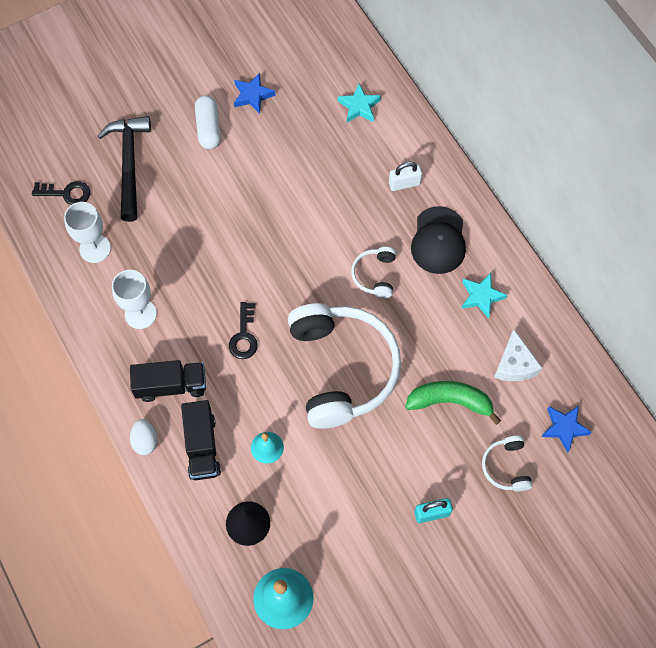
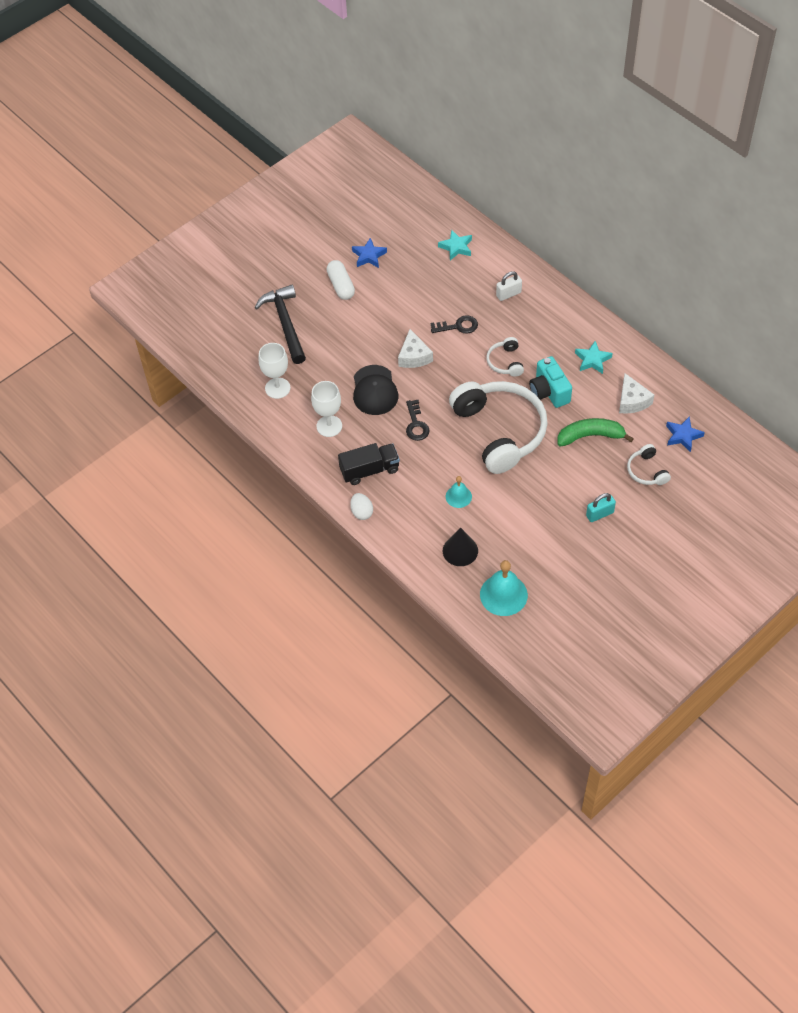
camera: 10 degrees left, 10 degrees down
(66, 193) = (241, 354): black key -> black key (458, 326)
(202, 446) = (407, 506): black truck -> none
(268, 242) = (414, 356): none -> white cheese
(416, 328) = (549, 391): none -> turquoise camera
(438, 240) = (547, 328): black cap -> black cap (374, 390)

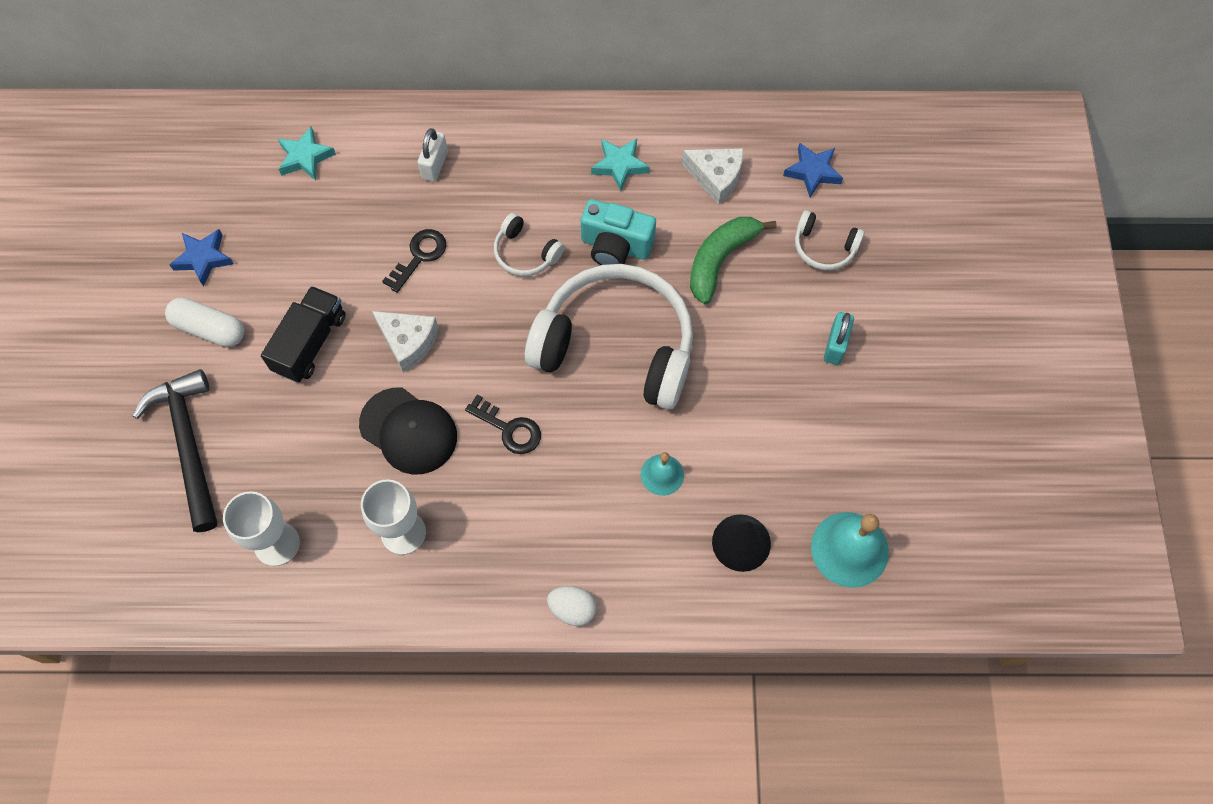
camera: 50 degrees left, 10 degrees up
(285, 323) = (189, 444): black hammer -> black hammer turned 45 degrees clockwise
(369, 470) = (520, 543): black truck -> black truck (310, 343)

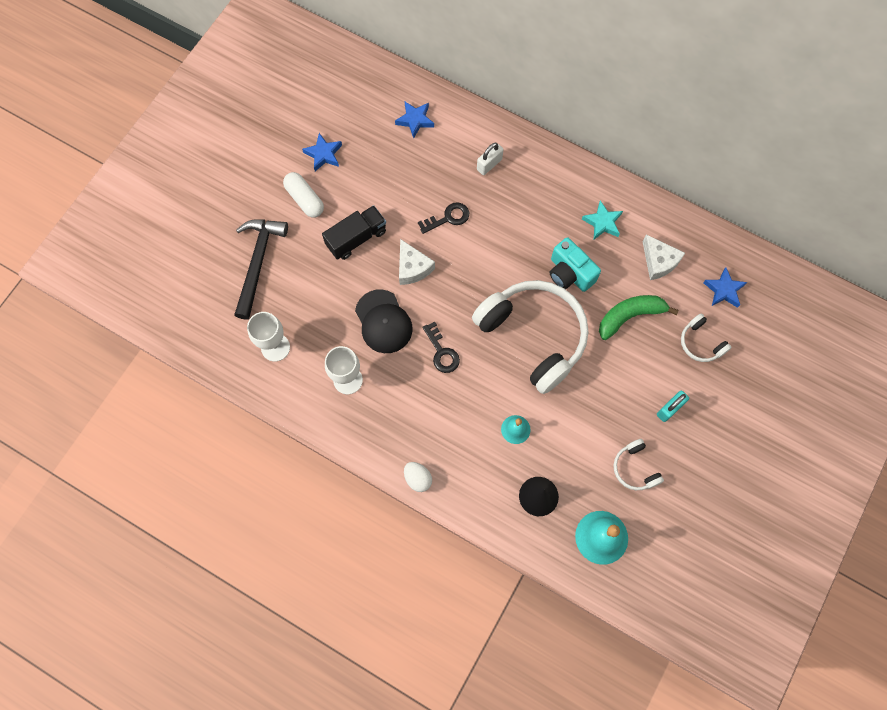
camera: 30 degrees right, 5 degrees up
(305, 157) = (415, 120): turquoise star -> blue star
(525, 253) = (512, 249): white headphones -> white headphones (635, 468)

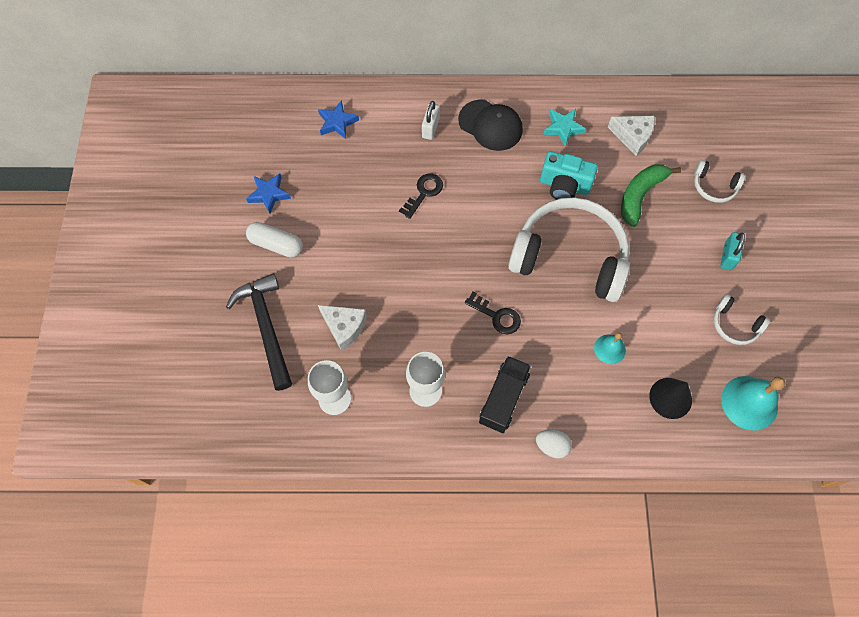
camera: 30 degrees left, 5 degrees down
(356, 238) = (349, 255): black truck -> black truck (503, 399)
(383, 321) = (424, 317): black cap -> black cap (490, 125)
(412, 268) = (420, 254): white cheese -> white cheese (344, 327)
(724, 290) = (702, 133): blue star -> none

